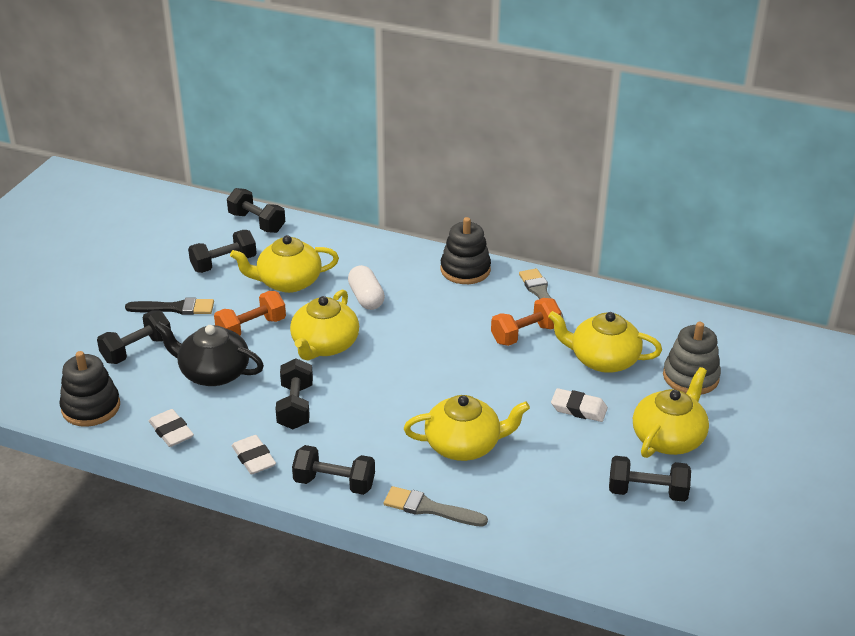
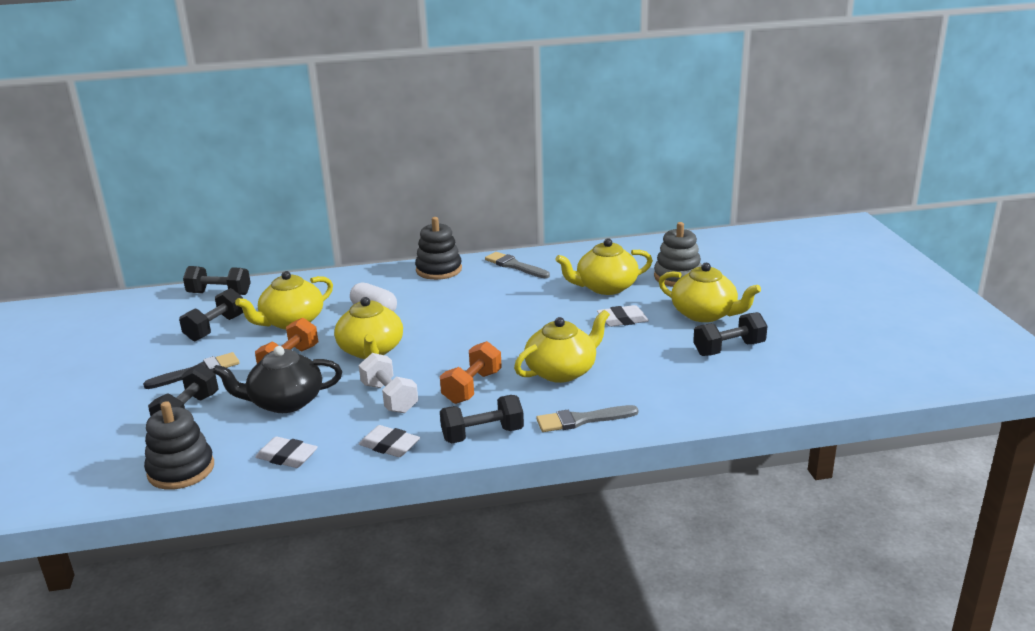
camera: 30 degrees left, 10 degrees down
(295, 407) = (389, 398): black dumbbell -> white dumbbell
(525, 334) = (530, 292): orange dumbbell -> orange dumbbell (472, 387)
(668, 438) = (705, 314): yellow teapot -> yellow teapot turned 120 degrees clockwise

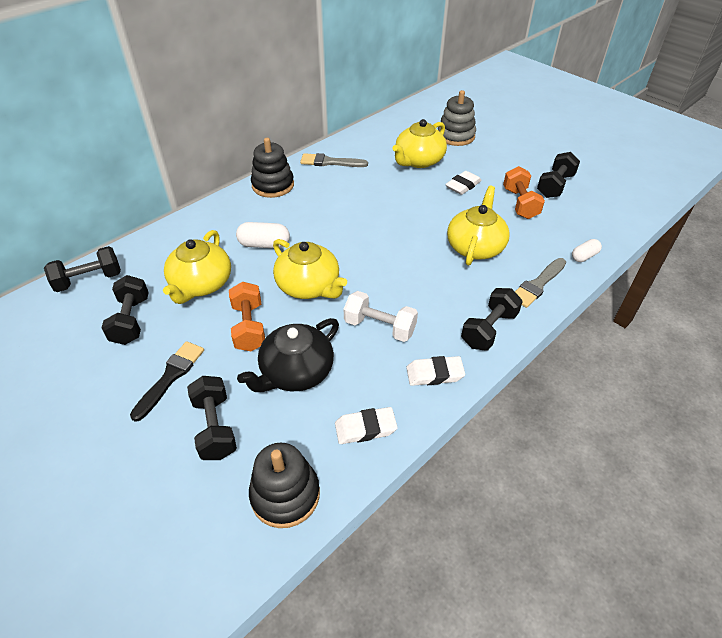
camera: 35 degrees left, 20 degrees up
(472, 387) = (430, 288): orange dumbbell -> orange dumbbell (520, 203)
(668, 415) = (584, 256): none -> white capsule
(705, 314) = (508, 162): yellow teapot -> none

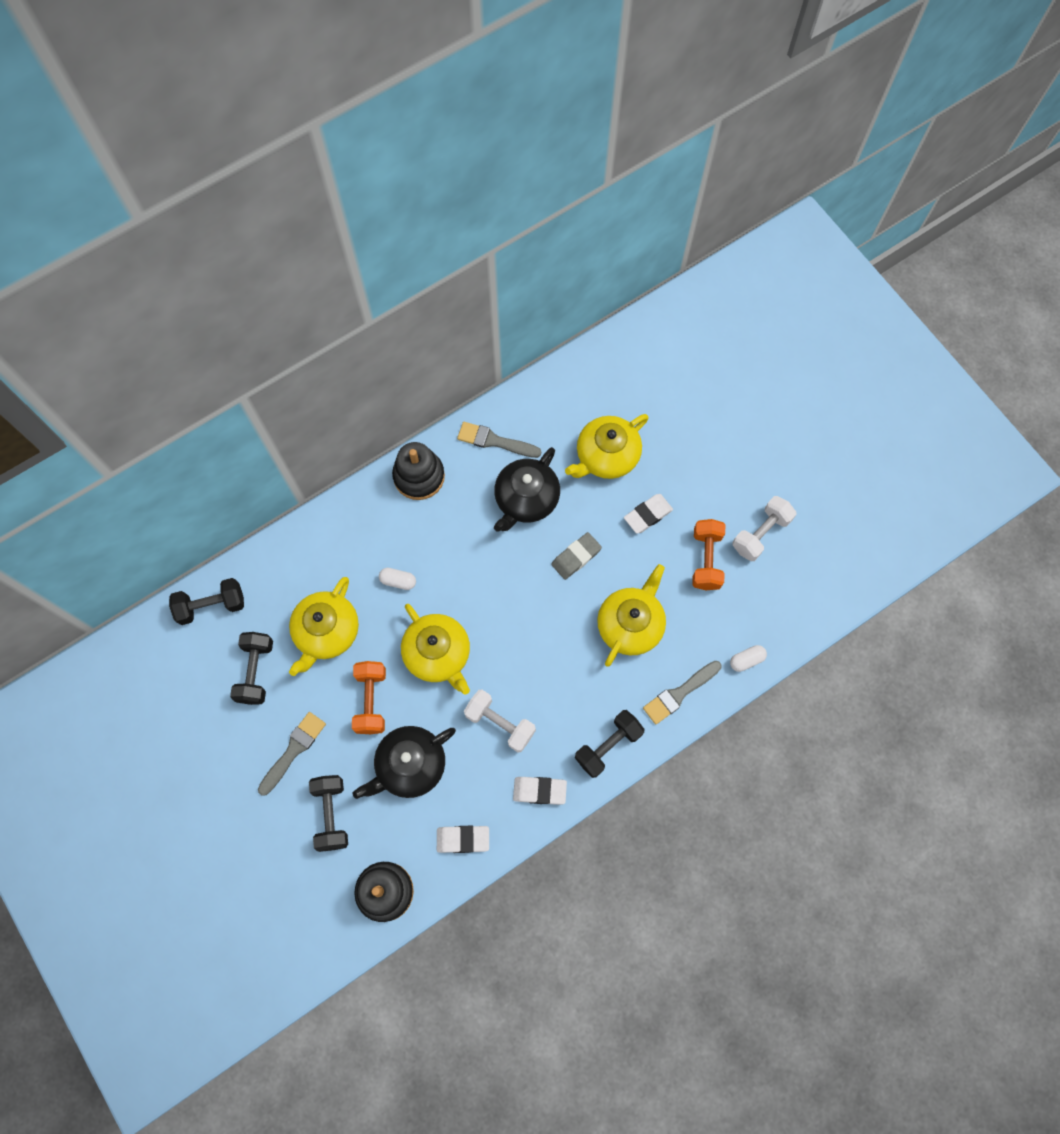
camera: 10 degrees right, 25 degrees up
(170, 377) = (293, 750): black brush -> grey brush
(264, 244) = (398, 581): white capsule -> white capsule, size x0.64
(363, 188) = (526, 499): none -> black teapot
(414, 214) = (576, 557): none -> grey eraser
(455, 136) = (668, 410): grey stacking toy -> none
(555, 186) = (761, 534): black dumbbell -> white dumbbell

